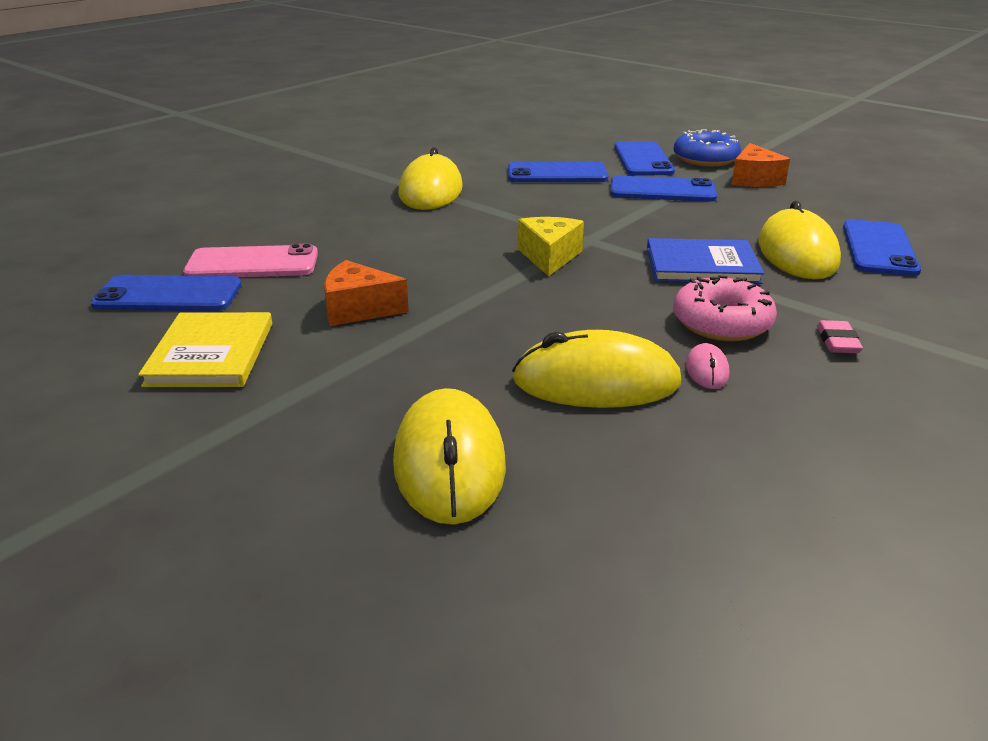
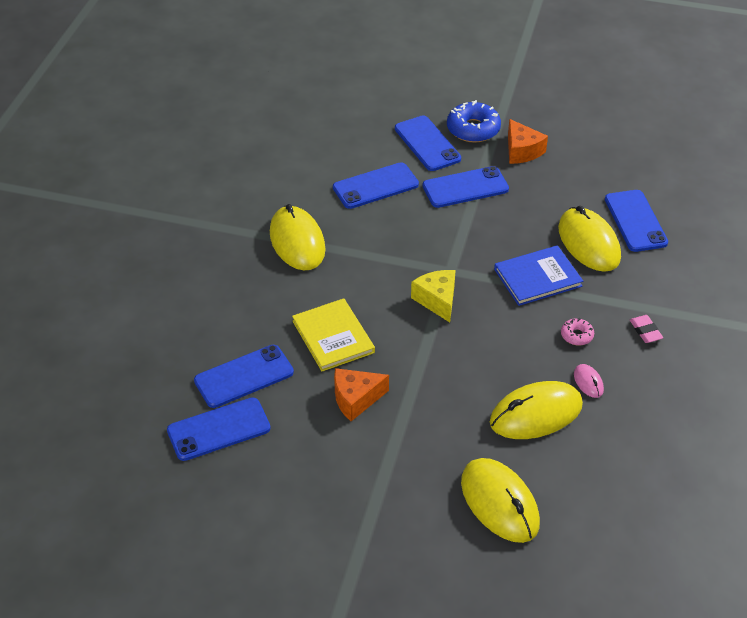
camera: 25 degrees left, 15 degrees up
(211, 354) = (301, 472): yellow book -> yellow book (333, 337)
(252, 264) = (244, 376): pink phone -> blue phone
(721, 323) = (576, 335): pink donut -> pink donut, size x0.52

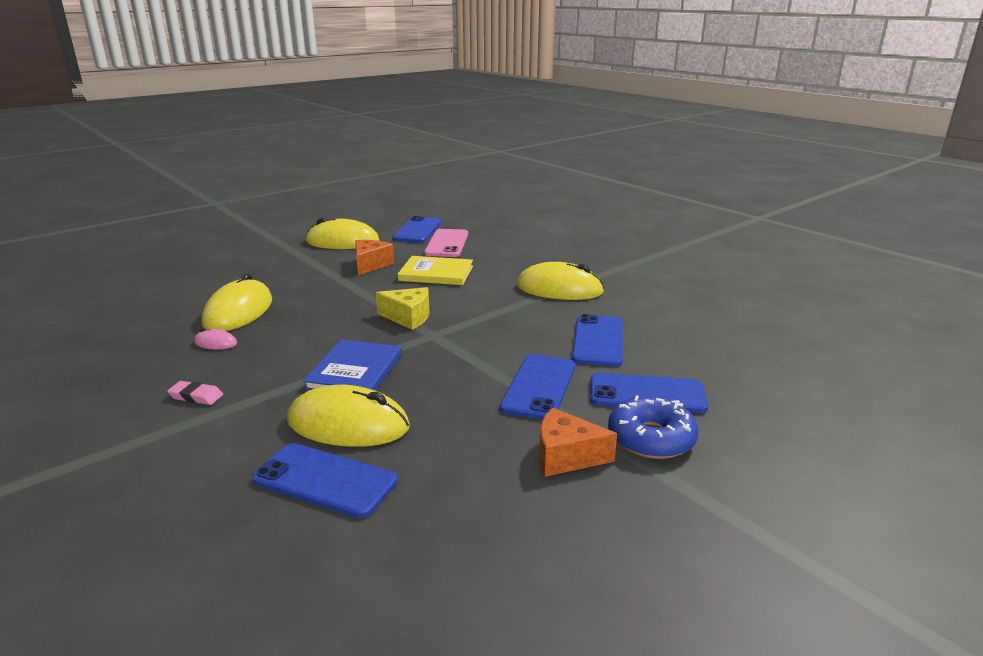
camera: 125 degrees right, 20 degrees down
(244, 376) = (447, 244): blue phone -> pink phone
(499, 502) = (213, 277): yellow mouse -> yellow mouse (342, 242)
(576, 335) = (262, 359): pink donut -> none

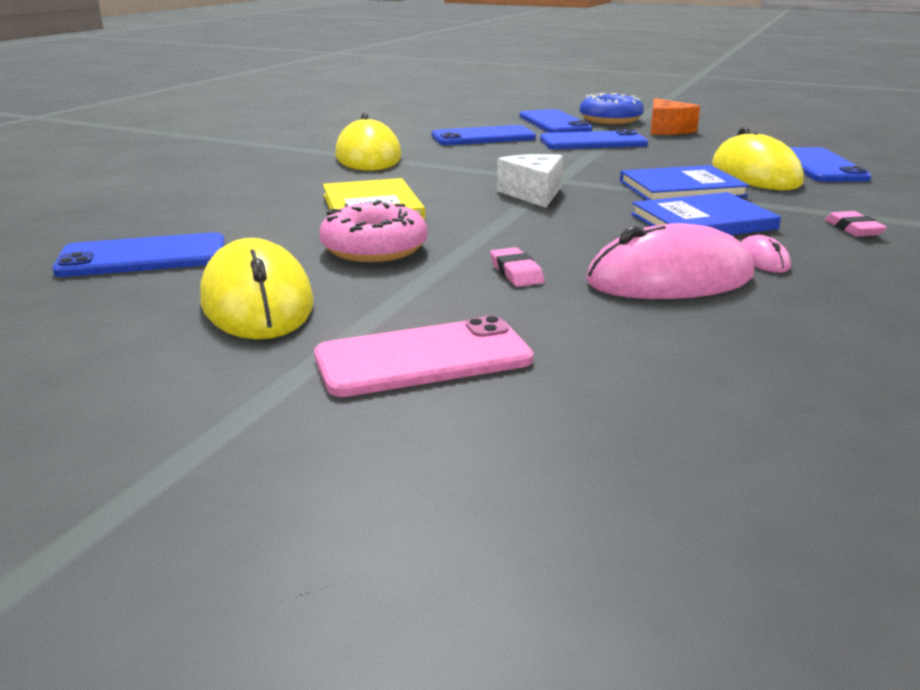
camera: 115 degrees left, 0 degrees up
(238, 312) = (670, 279): yellow mouse -> pink mouse
(287, 350) = (703, 222): none -> blue book
(299, 284) = (516, 272): none -> pink eraser
(370, 265) = (374, 248): orange cheese -> pink donut
(408, 317) = (533, 194): yellow cheese -> white cheese
(447, 244) = (222, 224): pink phone -> pink phone (423, 358)

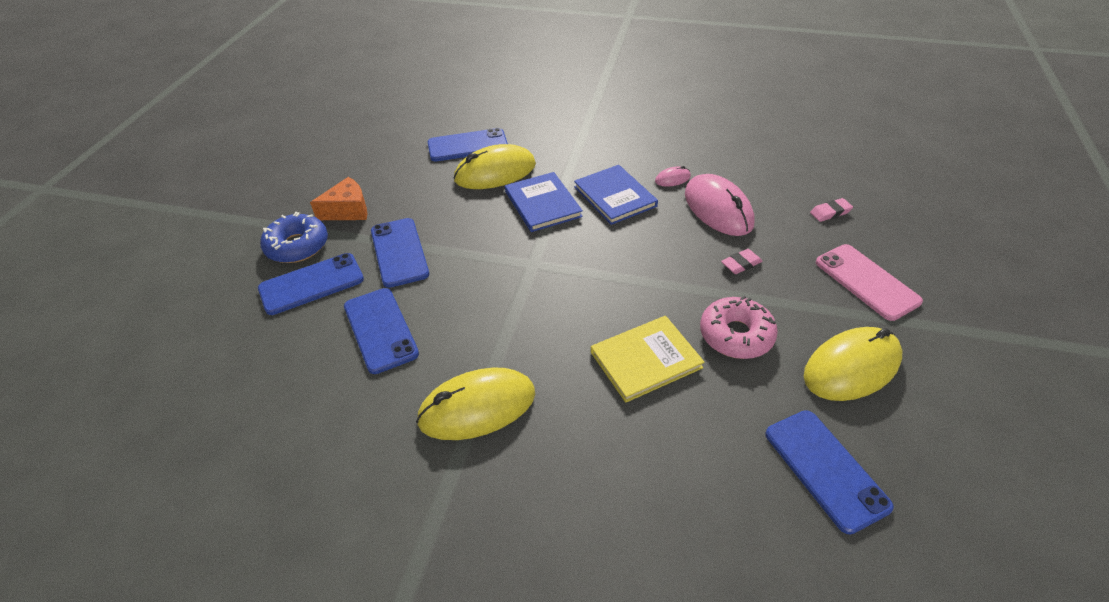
camera: 100 degrees left, 20 degrees up
(533, 194) = (578, 273): white cheese -> none
(853, 229) = (606, 147): pink eraser -> pink eraser (830, 212)

